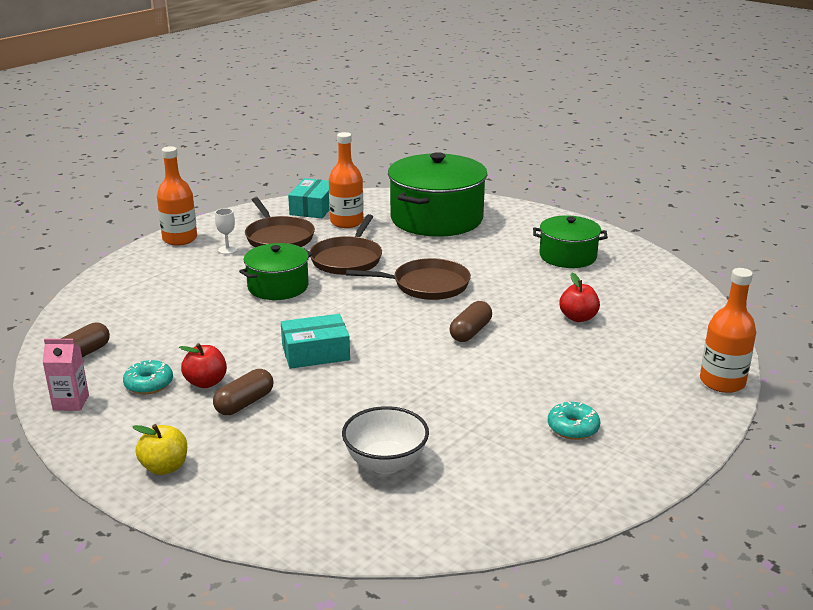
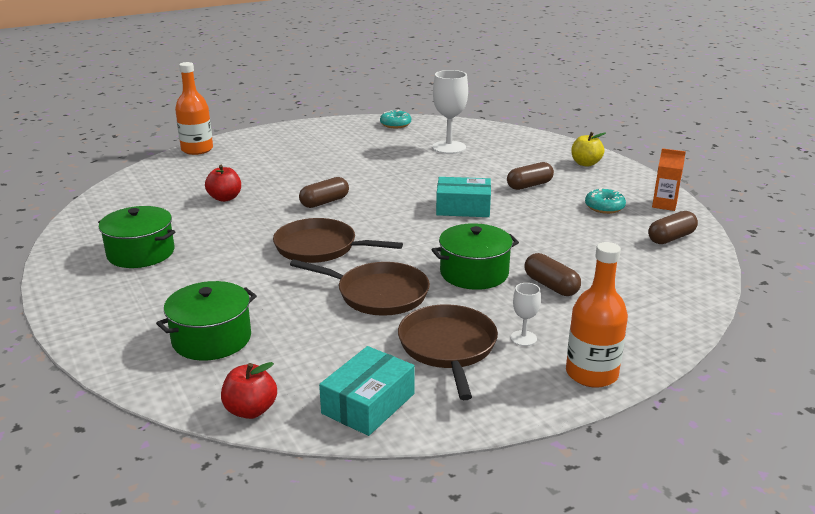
camera: 160 degrees left, 0 degrees up
(71, 402) = (664, 205): pink carton -> orange carton
(206, 382) = (558, 201): red apple -> red apple (250, 410)
(209, 287) = (551, 286): none -> brown capsule
(346, 222) = (338, 358): orange bottle -> none
(347, 259) = (378, 294): brown pan -> brown pan turned 75 degrees clockwise
(385, 463) = (449, 147): white bowl -> white goblet
(436, 218) = (212, 339): green pot -> green pot, size x0.57
(573, 428) = (323, 145): turquoise donut -> turquoise donut (395, 124)

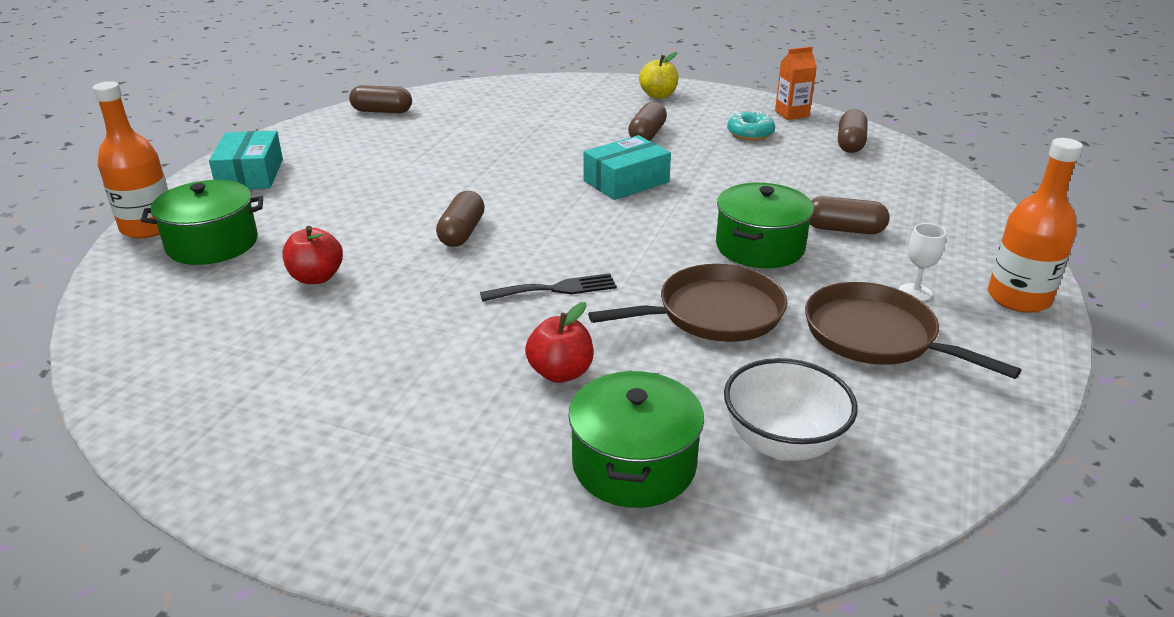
camera: 40 degrees left, 5 degrees up
(141, 253) = (326, 404): green pot -> green pot (212, 243)
(250, 410) = (833, 521): red apple -> red apple (560, 373)
(293, 367) = (782, 443): none -> white bowl
(320, 247) = (555, 289): brown pan -> black fork
(368, 403) = (920, 437): turquoise box -> turquoise box (250, 174)
(395, 124) = (382, 111): turquoise donut -> brown capsule
(449, 147) = (492, 120): white goblet -> none

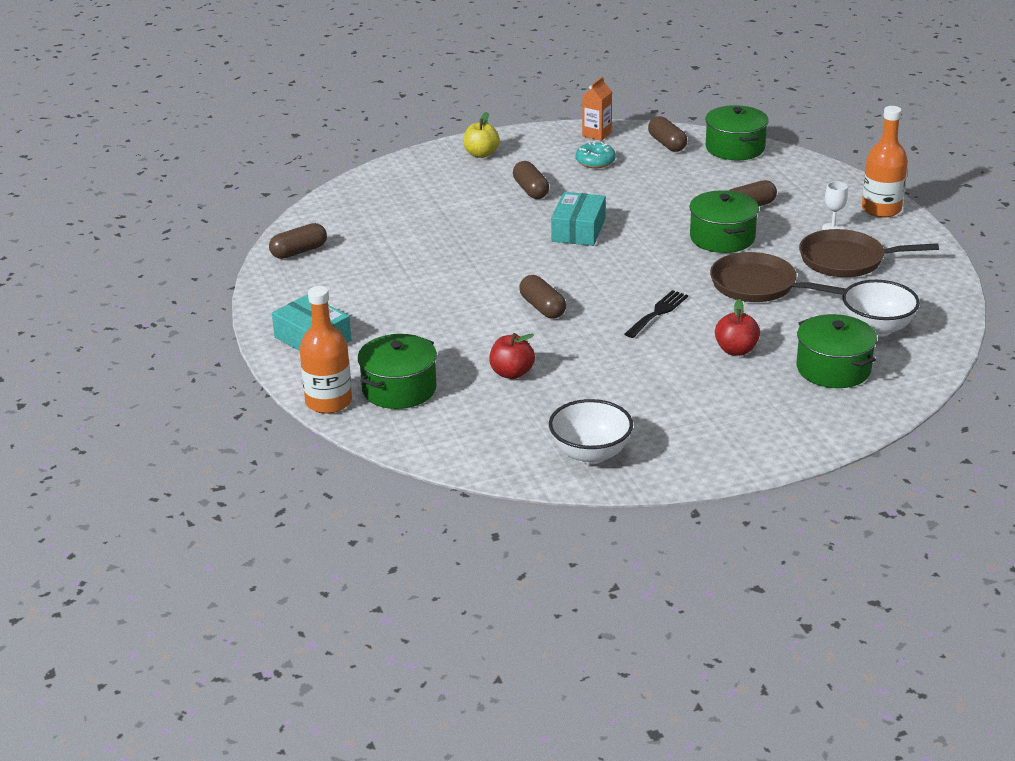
camera: 40 degrees left, 0 degrees up
(203, 402) = (590, 454): none -> white bowl
(714, 313) = (757, 285): brown pan -> brown pan turned 90 degrees counterclockwise
(921, 171) = (735, 148): none -> green pot

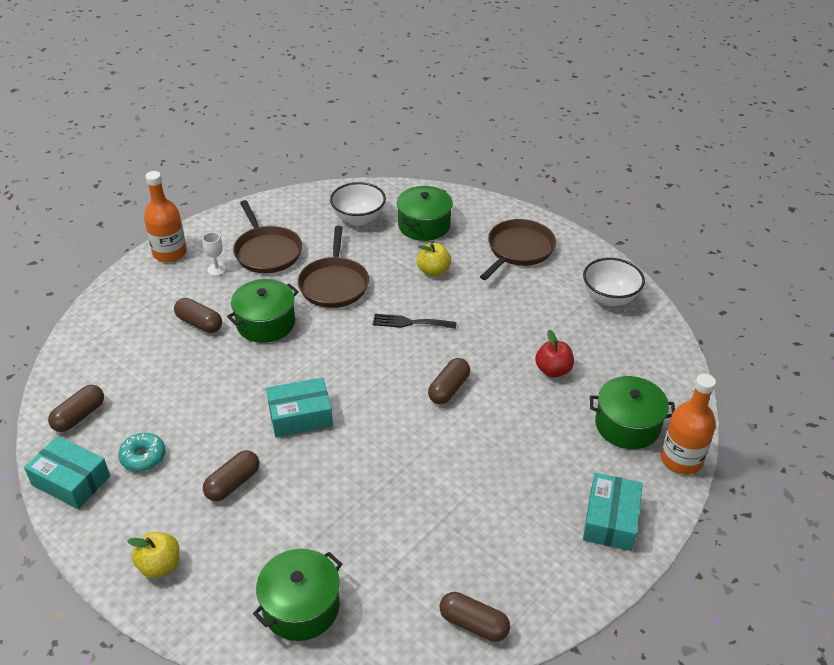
camera: 120 degrees left, 10 degrees up
(596, 134) = (71, 481): orange carton -> turquoise box
(734, 421) = (518, 250): none -> brown pan
(735, 148) = (74, 365): green pot -> green pot (301, 607)
(736, 350) = (433, 271): red apple -> yellow apple

